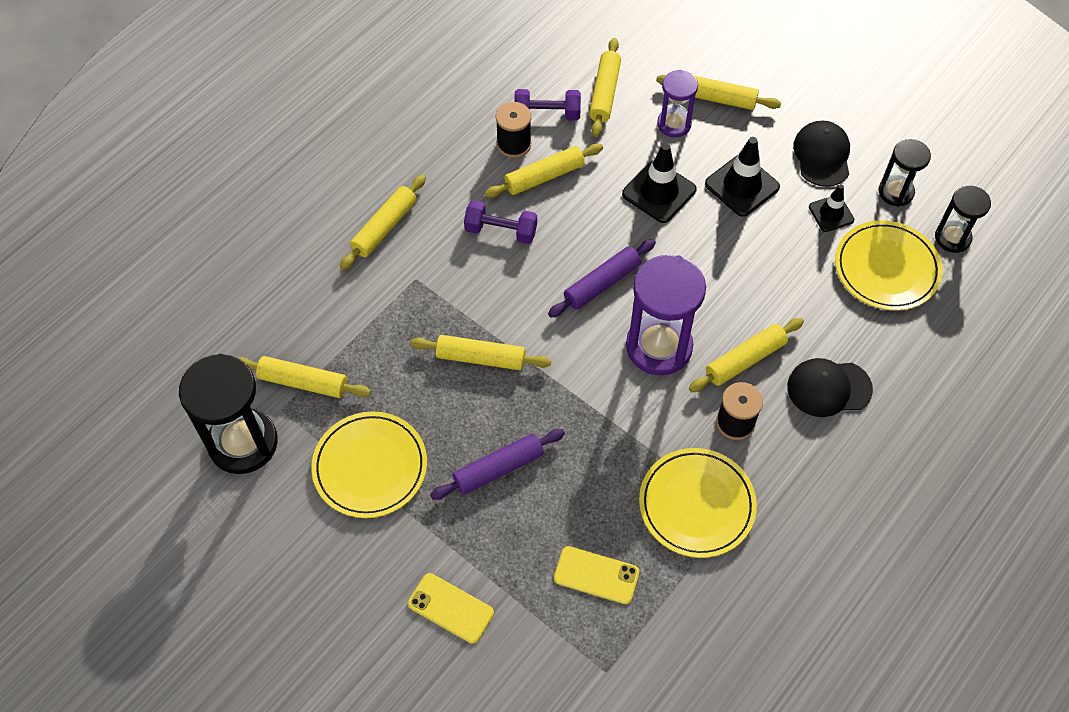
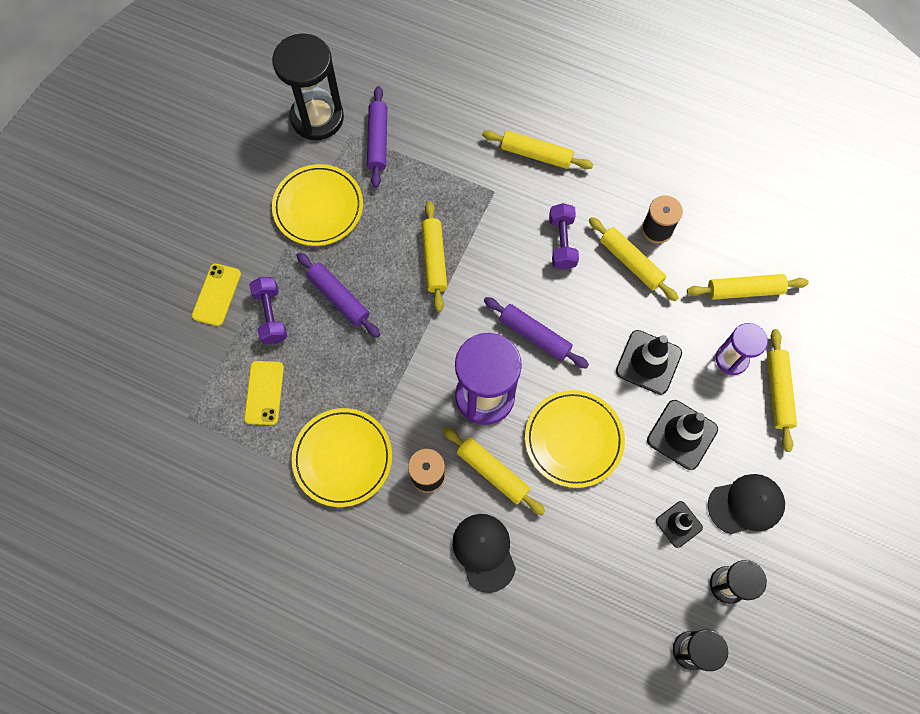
camera: 75 degrees right, 10 degrees up
(303, 382) = (378, 141): yellow rolling pin -> purple rolling pin
(547, 114) = (700, 248): purple dumbbell -> purple dumbbell (271, 315)
(886, 268) = (632, 588): yellow plate -> yellow plate (573, 439)

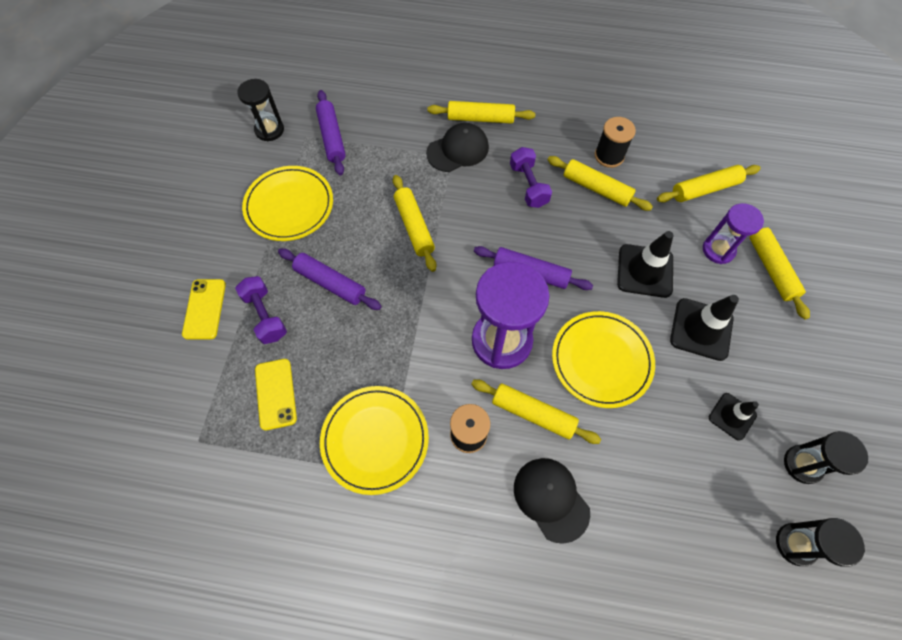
camera: 15 degrees left, 5 degrees down
(317, 118) = (269, 130): black hourglass -> black hourglass, size x0.57
(746, 504) = (786, 380): black cap -> black cap (458, 150)

